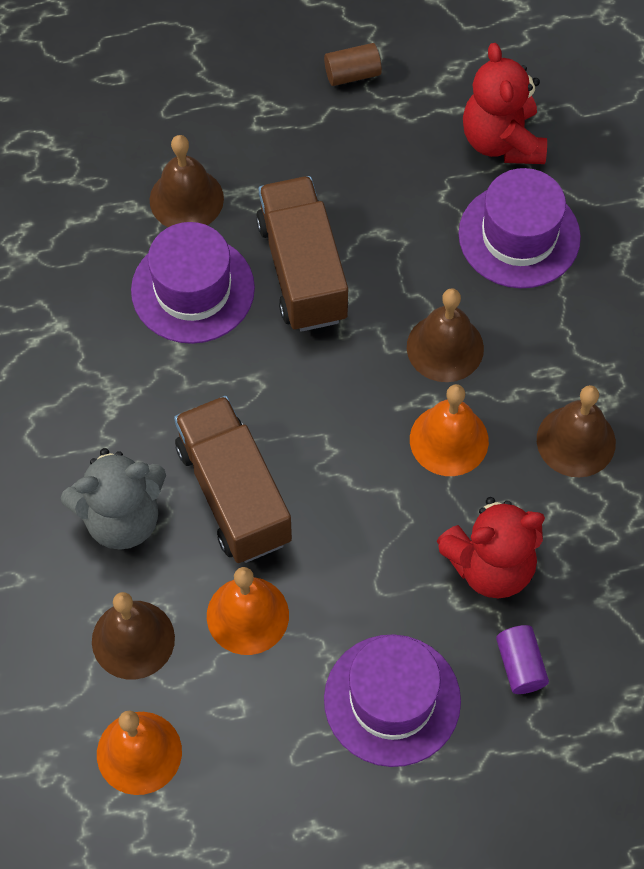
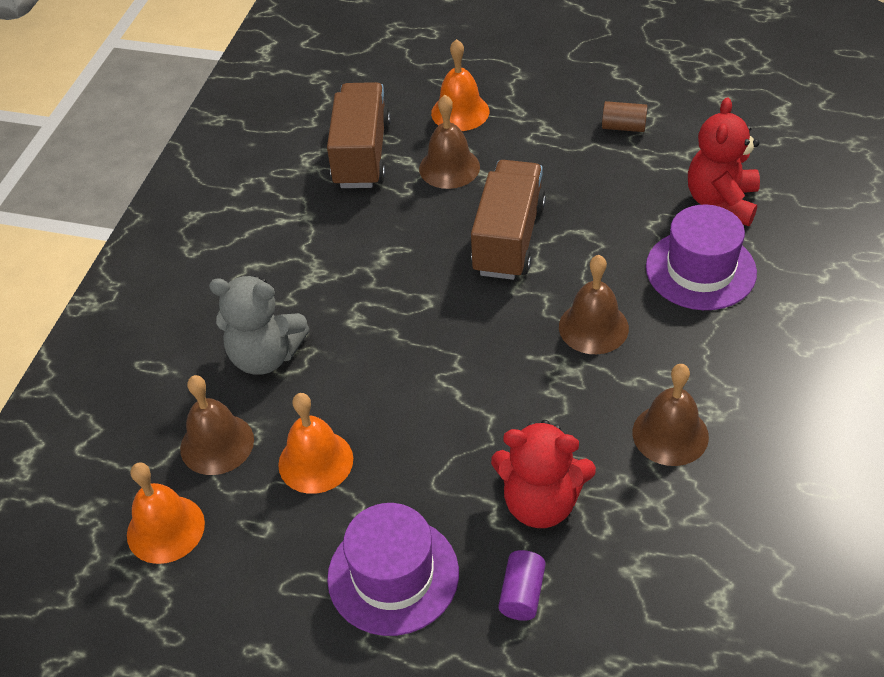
camera: 30 degrees right, 15 degrees down
(193, 289) = (417, 225): purple hat -> none
(234, 494) = (360, 370): brown truck -> brown truck (362, 154)
(449, 440) = (558, 394): orange bell -> orange bell (460, 112)

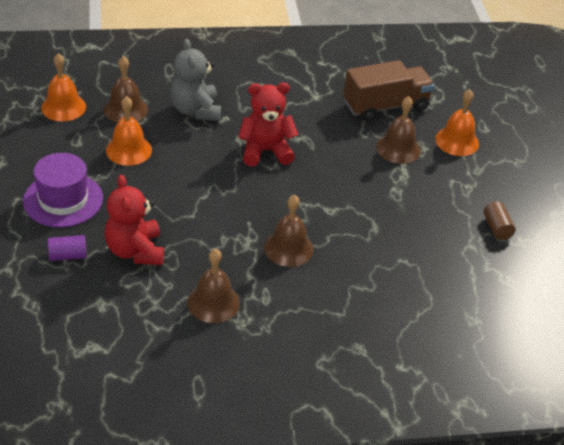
camera: 60 degrees right, 5 degrees down
(508, 239) = (347, 191): brown truck -> none
(700, 270) = (371, 295): purple hat -> none
(721, 202) = (448, 296): red teddy bear -> red teddy bear (265, 151)

